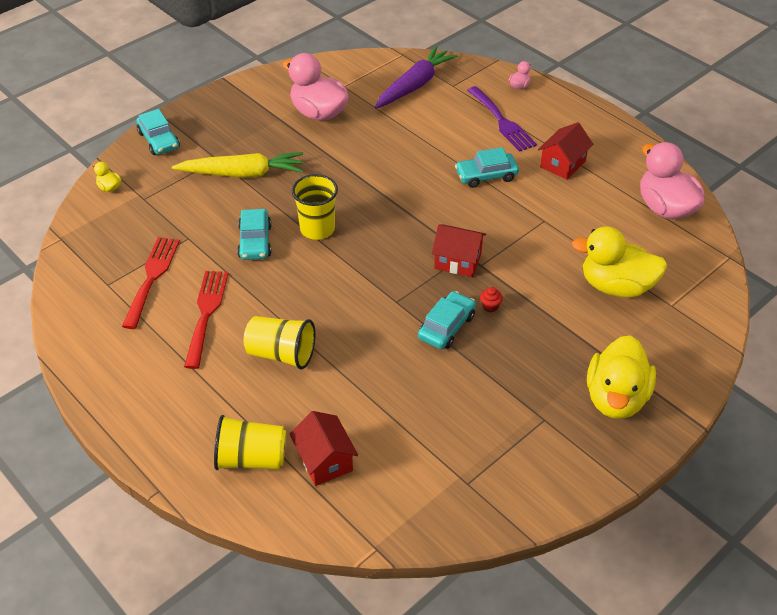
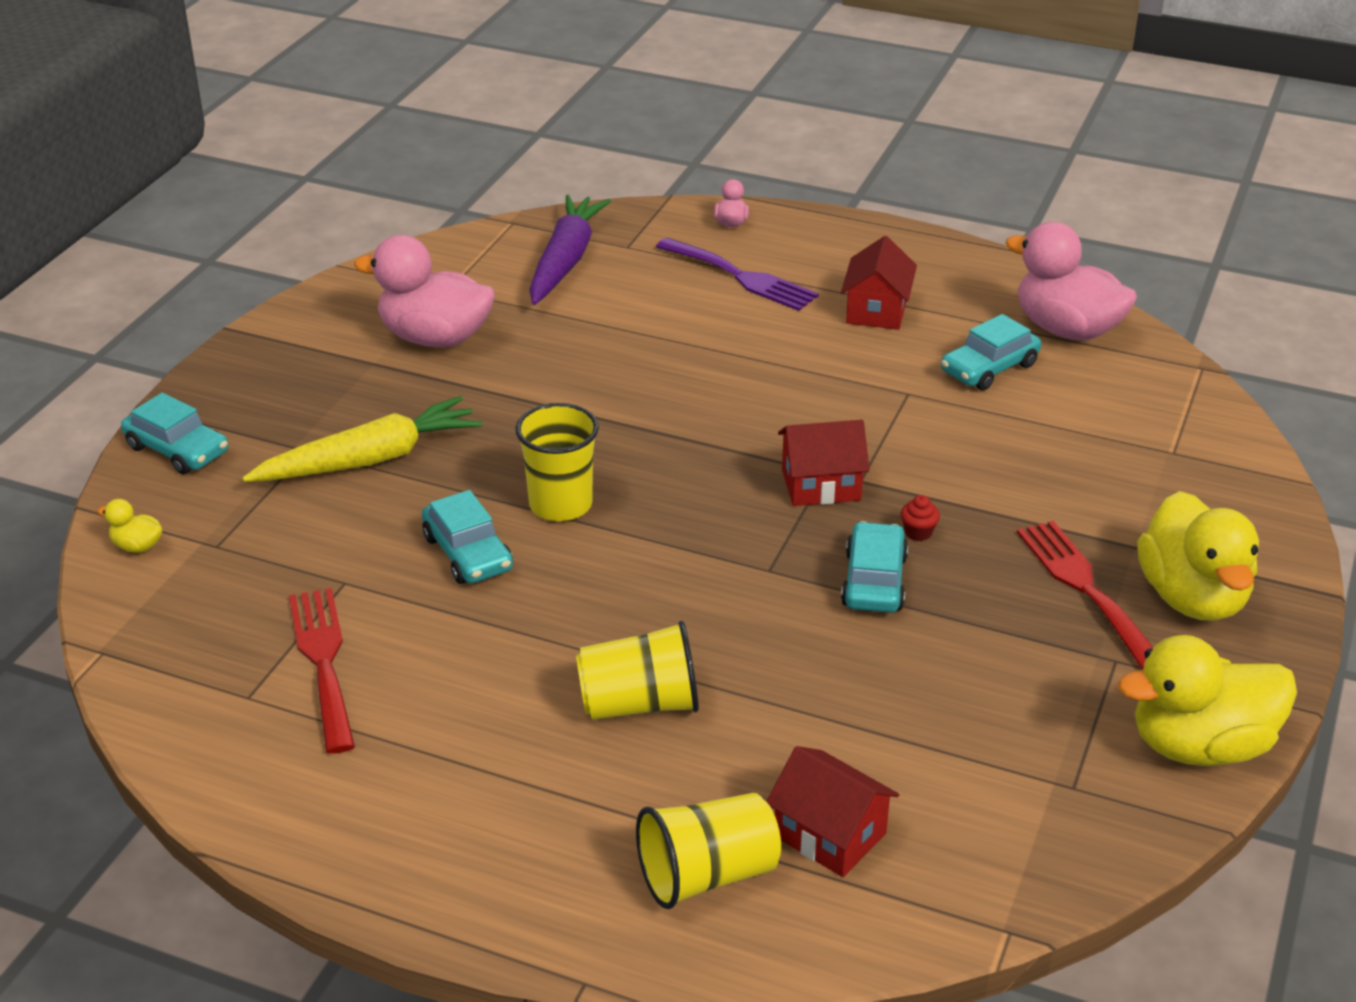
camera: 25 degrees left, 10 degrees down
(206, 313) = (463, 685): red fork -> red fork (1084, 587)
(486, 175) = (774, 356): turquoise car -> turquoise car (989, 368)
(616, 286) = (1078, 450): yellow duck -> yellow duck (1200, 746)

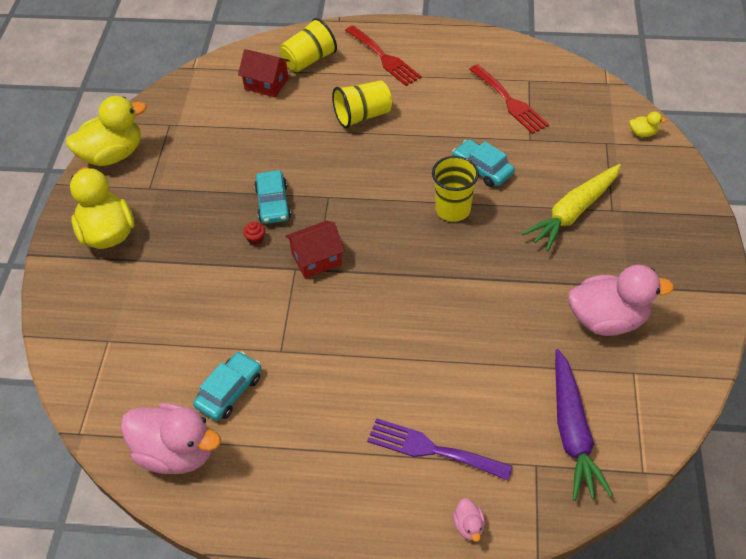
camera: 165 degrees right, 15 degrees up
(177, 449) = (680, 192): turquoise car -> none
(876, 310) = (320, 435): red house -> none
(1084, 587) = (164, 226): red fork -> red fork (384, 58)

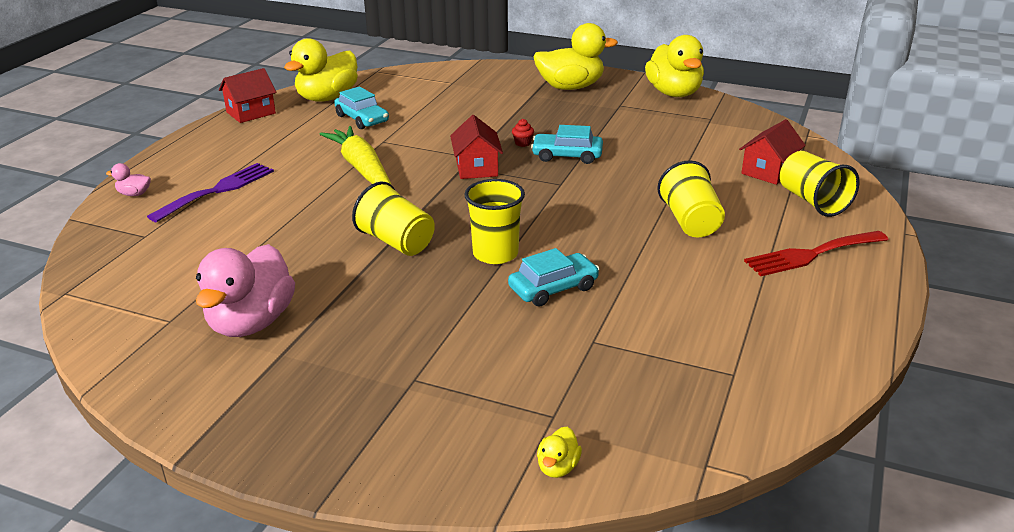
camera: 105 degrees right, 20 degrees down
(176, 452) = (327, 98): pink duck -> yellow duck
(237, 518) = (251, 113): none -> red house
(463, 273) = (396, 242): none -> yellow cup
(510, 102) = (684, 342): red fork -> none
(572, 431) = (152, 263): purple carrot -> none
(573, 212) = (432, 343): yellow carrot -> yellow carrot (362, 168)

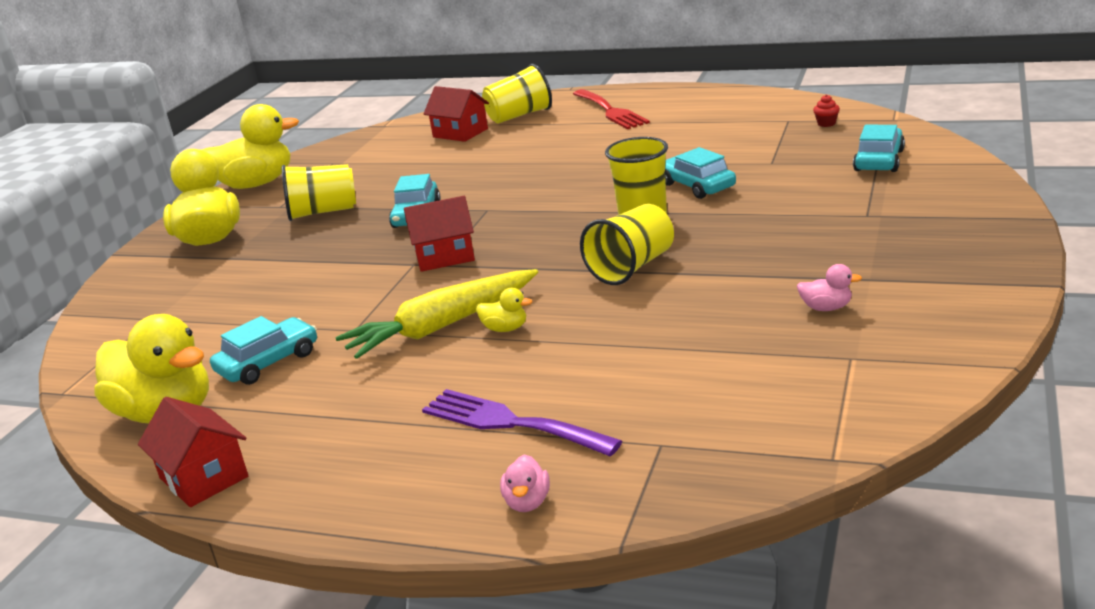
camera: 90 degrees left, 5 degrees down
(251, 322) = (826, 308): pink duck -> pink duck, size x0.42
(522, 143) = (378, 242): red cupcake -> red cupcake (826, 123)
(557, 467) = (932, 154): yellow duck -> yellow duck (505, 329)
(559, 419) = (879, 161): none -> turquoise car
(690, 221) = (562, 151): yellow cup -> yellow cup (323, 212)

